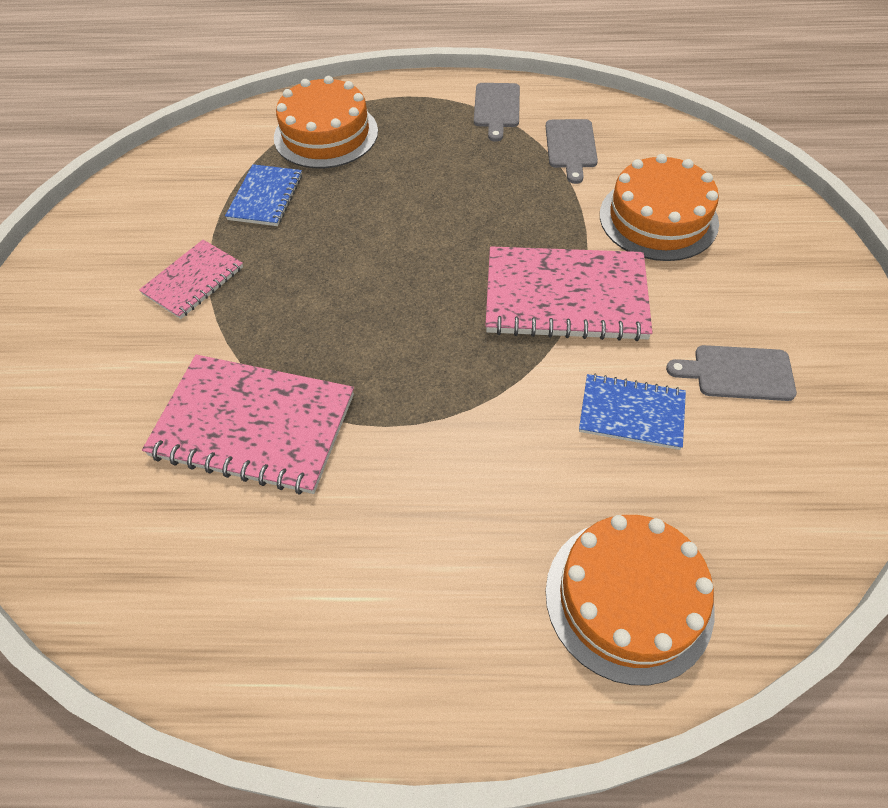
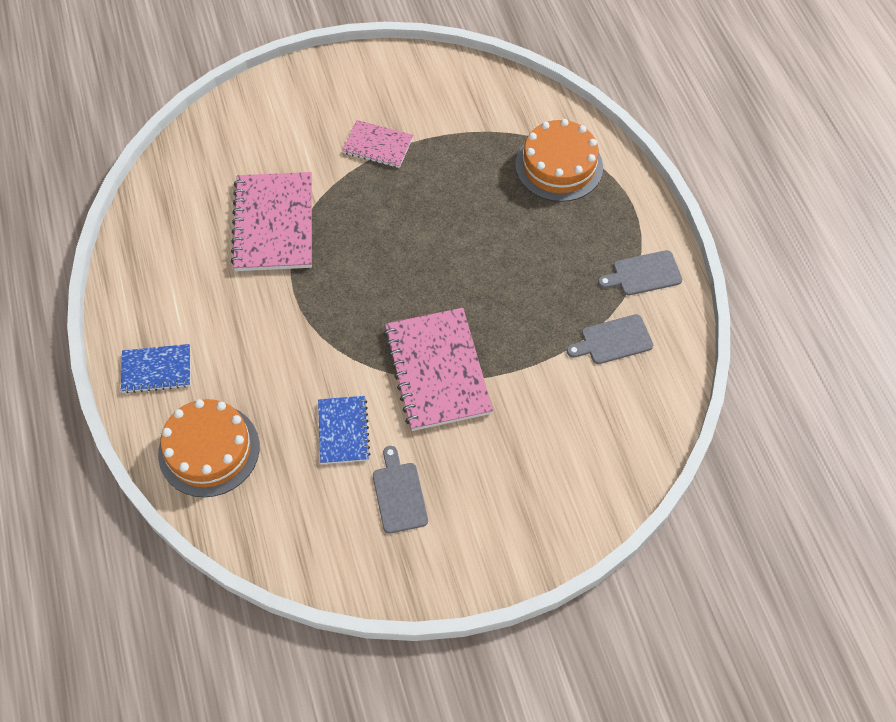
camera: 70 degrees right, 5 degrees up
(266, 197) = (472, 154): blue notebook -> blue notebook (156, 370)
(658, 218) = (546, 420): orange cake -> none

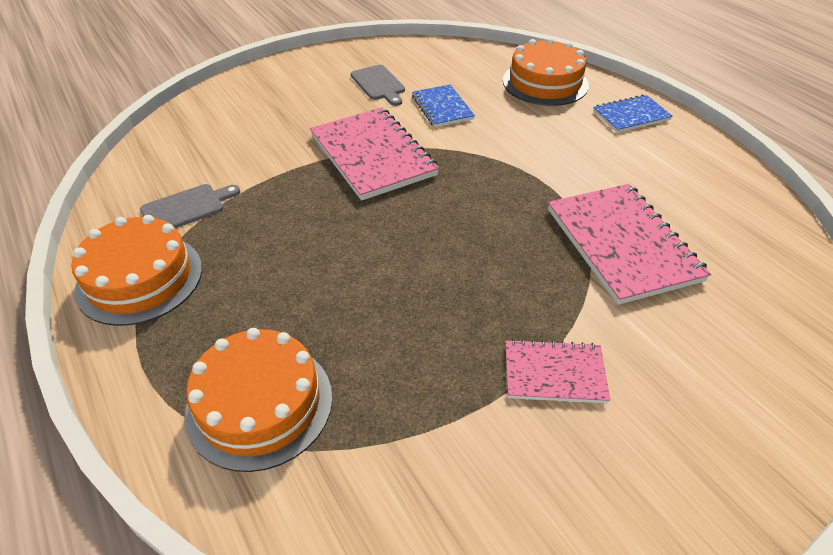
camera: 165 degrees right, 15 degrees down
(643, 274) = (140, 278): grey cutting board -> orange cake

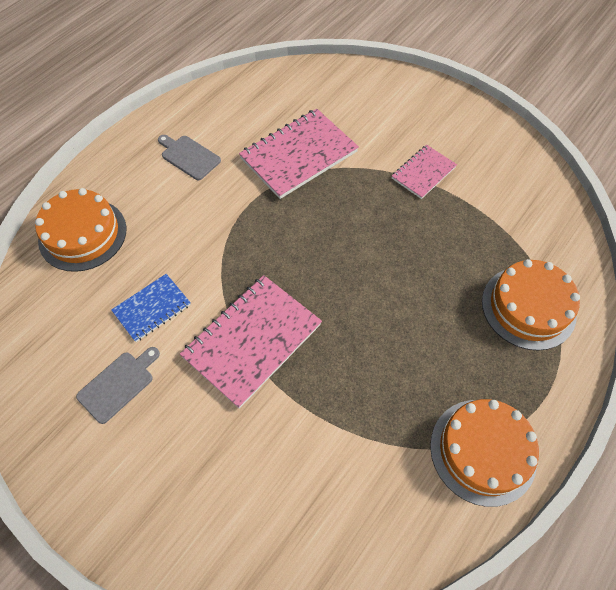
camera: 110 degrees left, 15 degrees up
(186, 208) = (389, 468): grey cutting board -> grey cutting board (189, 156)
(554, 373) = (423, 173): pink notebook -> pink notebook turned 60 degrees clockwise
(631, 115) = (128, 165): blue notebook -> none

